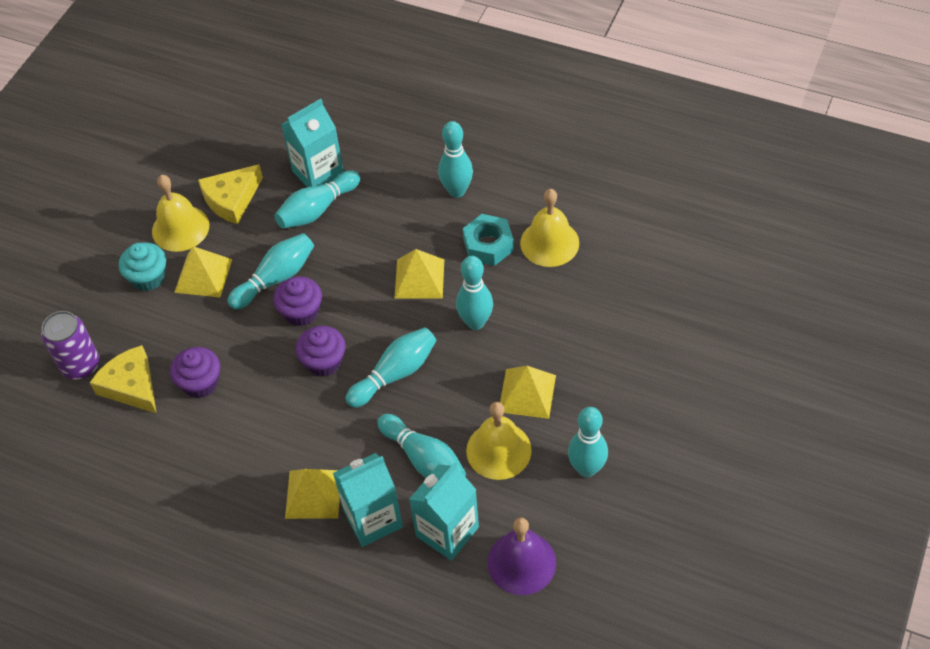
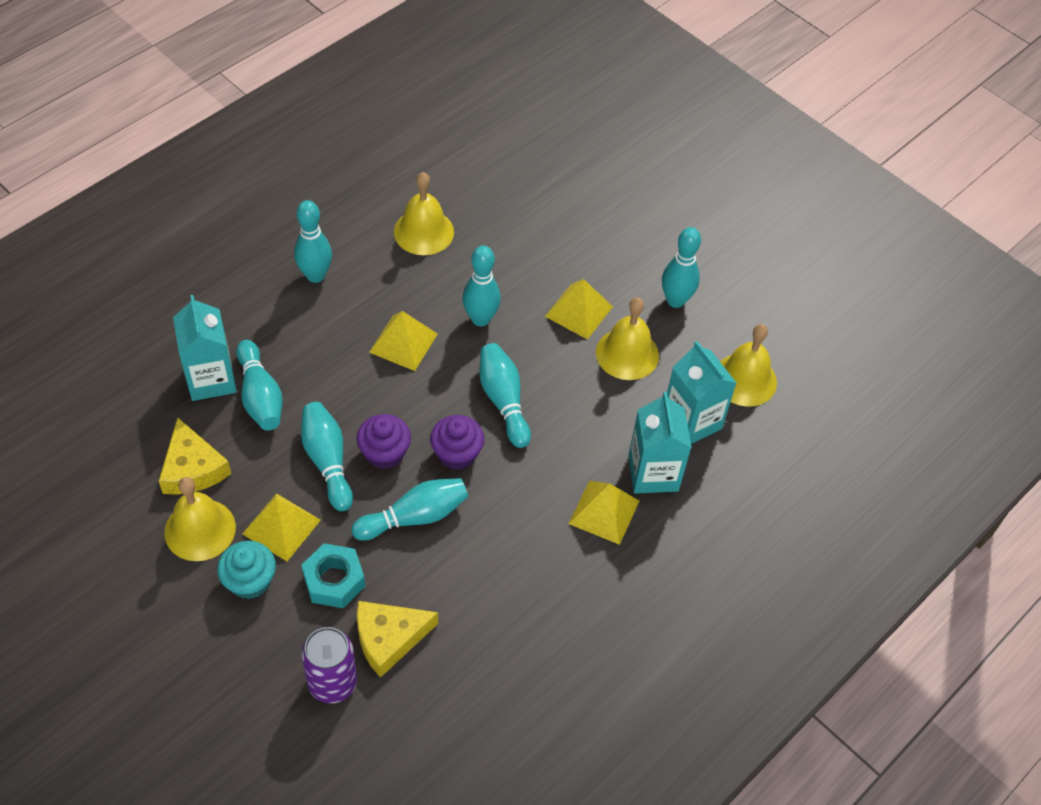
camera: 75 degrees left, 0 degrees up
(200, 383) = (422, 570): purple cupcake -> none
(424, 459) = (609, 411): turquoise bowling pin -> turquoise bowling pin (414, 517)
(488, 245) = (397, 276): turquoise nut -> turquoise nut (334, 580)
(521, 562) = (745, 379): purple bell -> yellow bell

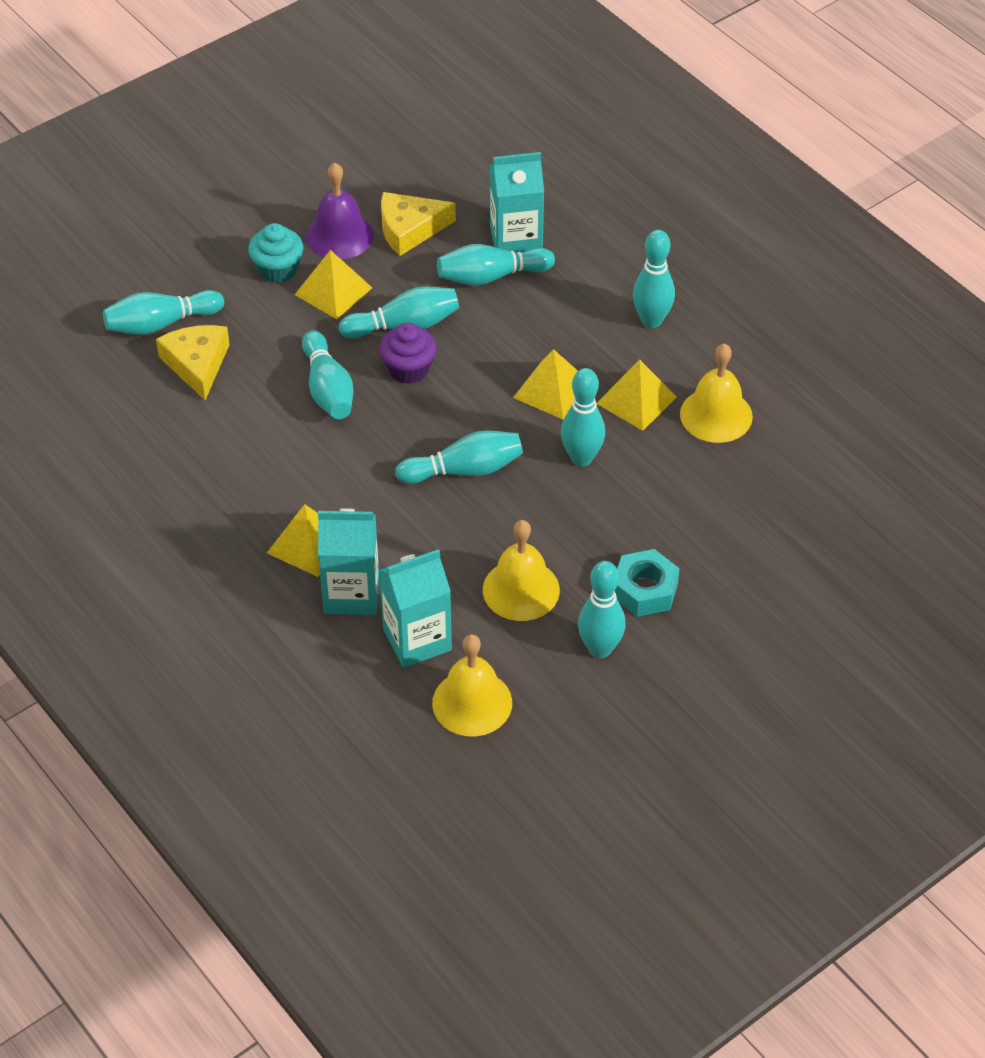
camera: 100 degrees right, 5 degrees down
(200, 529) = (339, 235): yellow bell -> purple bell
(332, 683) = (161, 324): purple can -> turquoise bowling pin
(334, 580) = (267, 327): turquoise nut -> turquoise nut (645, 590)
(457, 454) = (400, 426): purple cupcake -> none
(579, 311) = (588, 550): yellow pyramid -> yellow pyramid (636, 400)

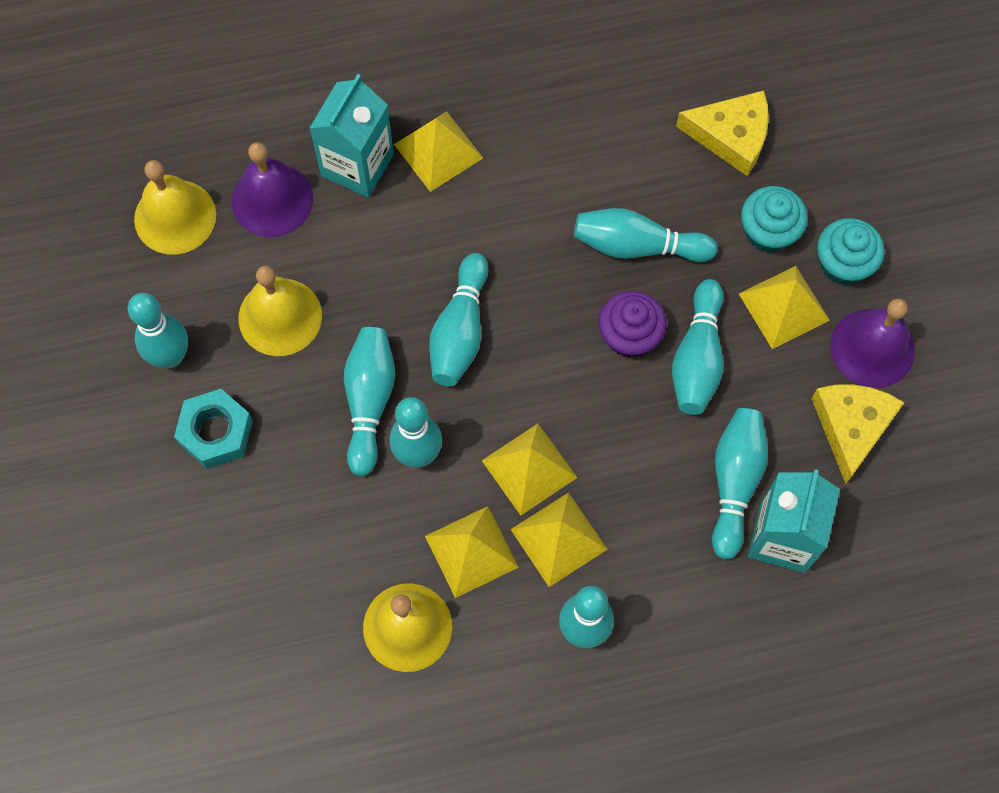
camera: 115 degrees right, 20 degrees up
(161, 324) = (807, 122): turquoise bowling pin -> turquoise bowling pin (369, 402)
(273, 318) = (768, 231): none -> turquoise cupcake
(417, 639) = (272, 200): turquoise carton -> purple bell
(595, 355) = (558, 539): none -> yellow pyramid

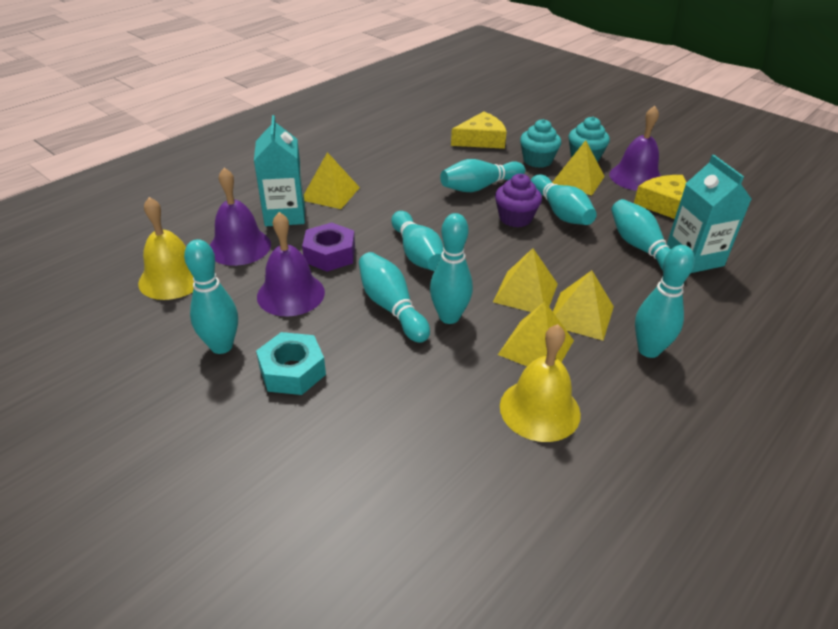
camera: 35 degrees left, 30 degrees down
(280, 317) = (291, 294): yellow bell -> purple bell
(362, 273) = (330, 254): none -> purple nut

